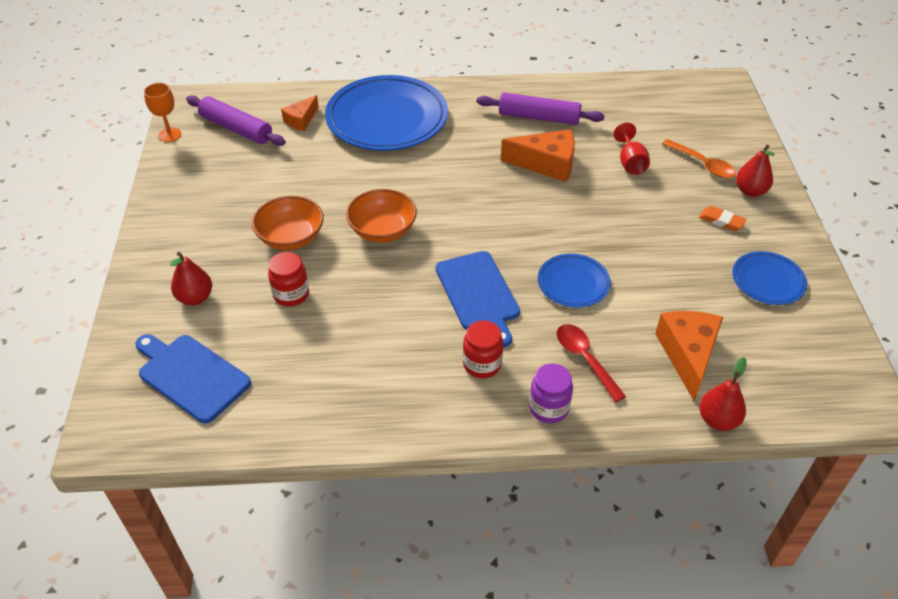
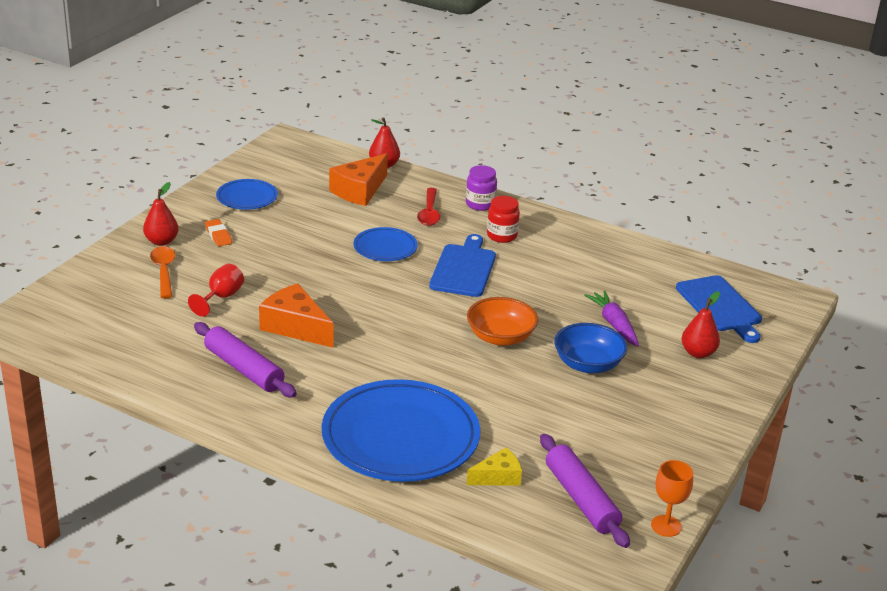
camera: 150 degrees left, 15 degrees down
(291, 237) = (588, 364): orange bowl -> blue bowl
(291, 294) = (614, 324): red jar -> purple carrot
(301, 120) = (498, 477): orange cheese -> yellow cheese

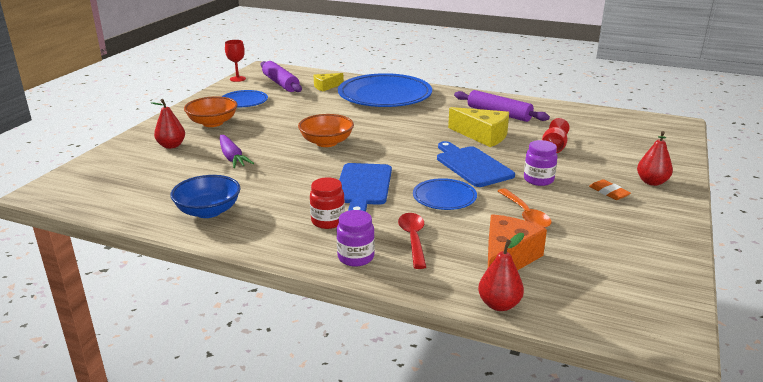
camera: 175 degrees right, 5 degrees down
(163, 271) = (619, 160): orange spoon -> orange spoon (525, 214)
(247, 197) = (624, 235): blue plate -> blue plate (244, 101)
(276, 257) = (538, 180): none -> purple jar
(295, 327) = (483, 136): orange cheese -> yellow cheese
(588, 364) = (261, 133): blue bowl -> blue bowl (208, 211)
(662, 394) = (213, 123): none -> orange bowl
(666, 526) = (237, 79): orange goblet -> red goblet
(720, 306) = (127, 178): blue cutting board -> blue cutting board (472, 165)

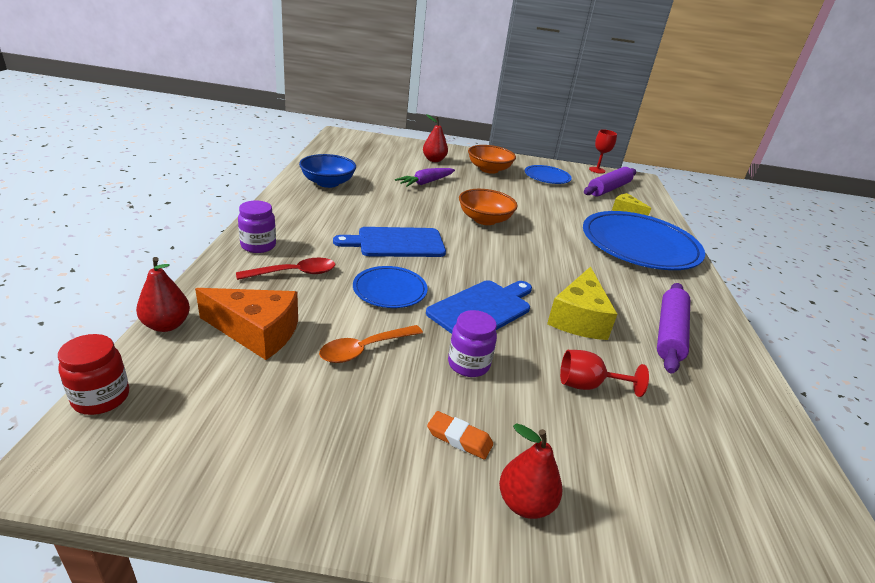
camera: 70 degrees right, 5 degrees up
(328, 221) = (321, 230): red jar -> red jar (101, 398)
(609, 192) = (459, 438): orange eraser -> orange eraser turned 75 degrees clockwise

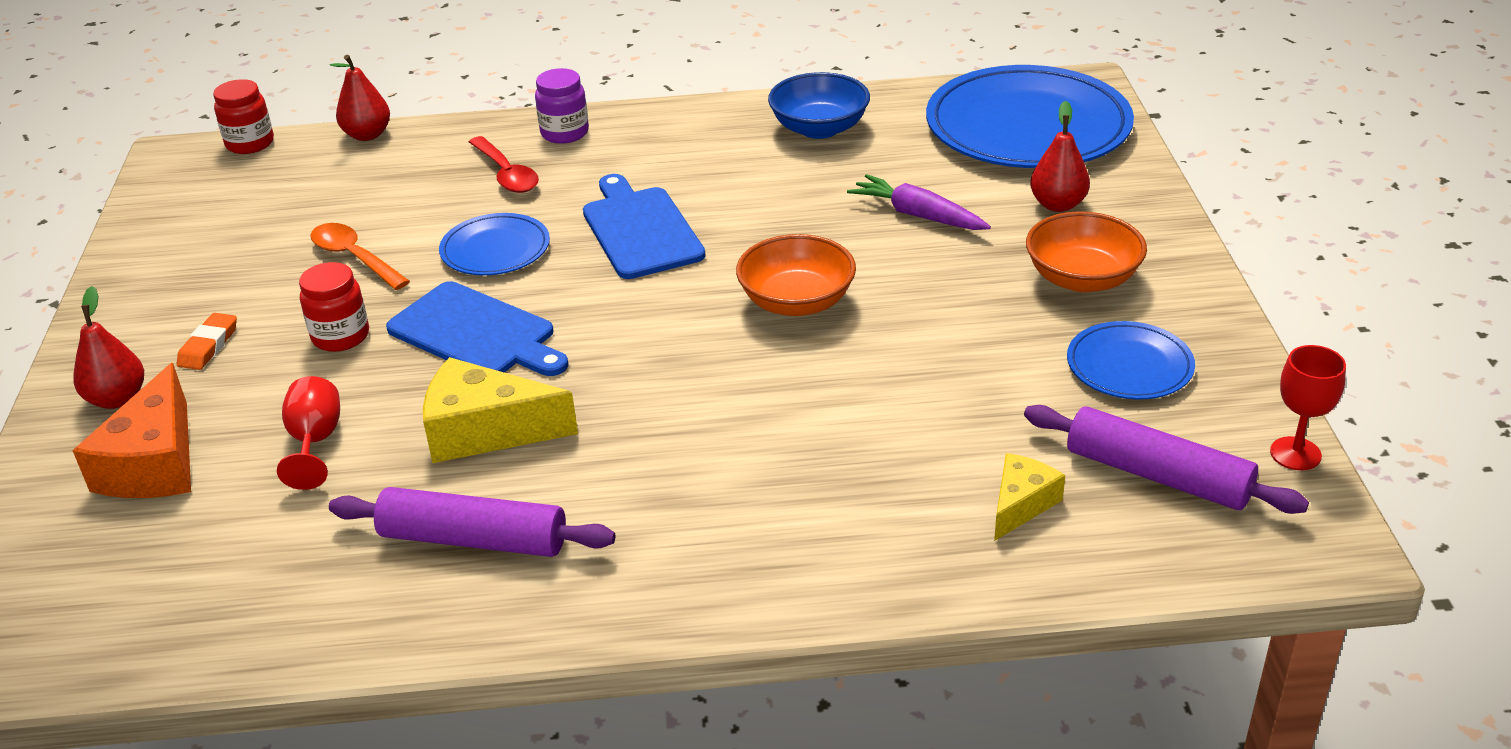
camera: 85 degrees right, 5 degrees up
(257, 332) = (369, 185): orange cheese -> orange cheese (155, 463)
(468, 364) = (341, 336): purple jar -> red jar
(639, 245) = (825, 519): blue plate -> blue plate (1027, 127)

